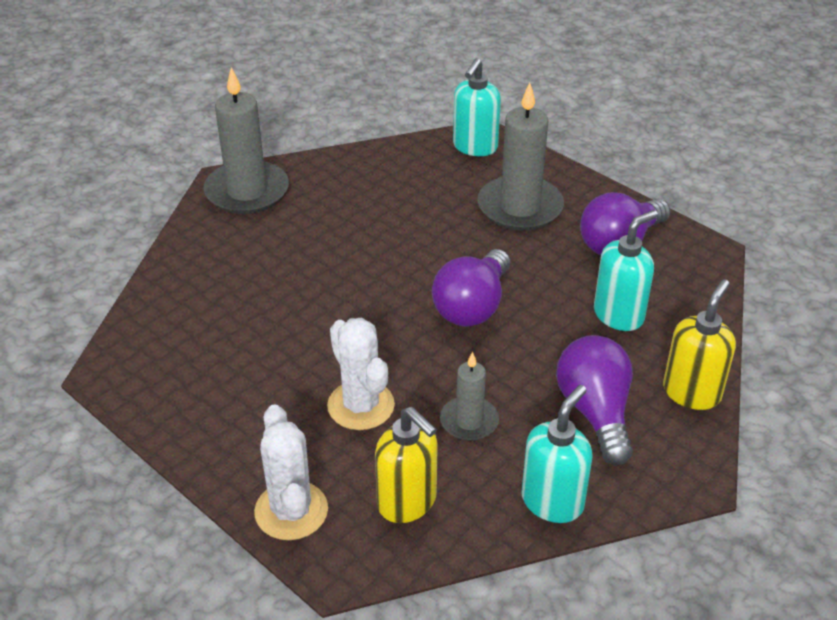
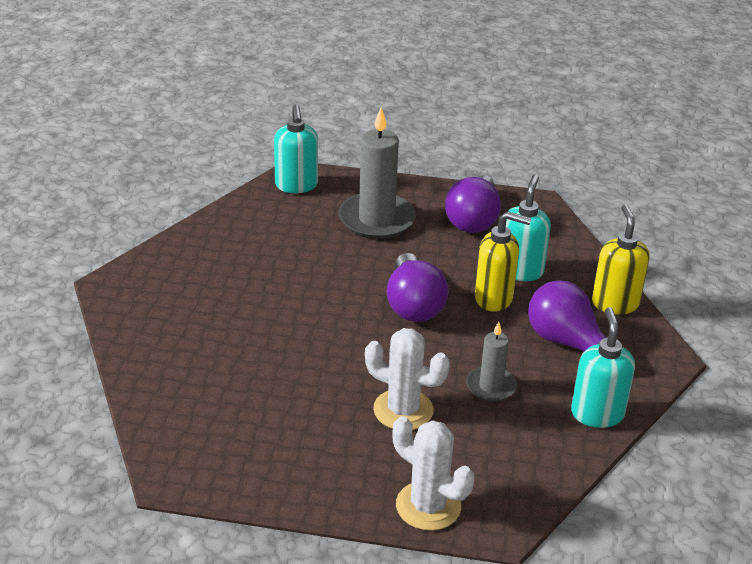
camera: 35 degrees left, 5 degrees down
(247, 191) = (139, 286): grey candle -> none
(407, 502) = (503, 460): yellow soap dispenser -> yellow soap dispenser (494, 298)

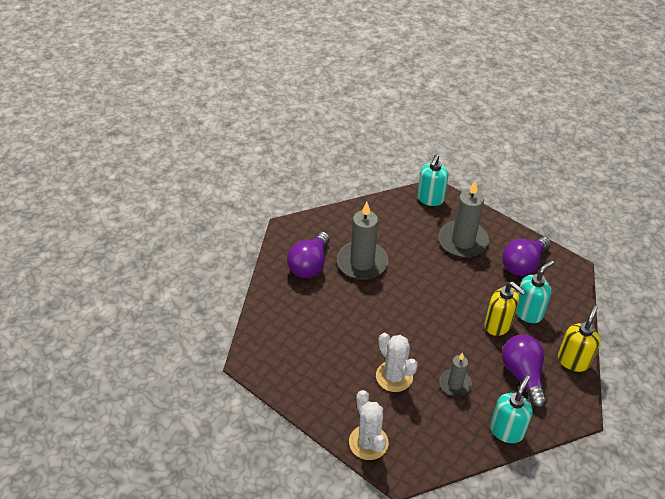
camera: 30 degrees right, 10 degrees up
(255, 290) = (362, 262): none -> grey candle
(413, 305) = (446, 310): purple light bulb -> purple light bulb (309, 265)

